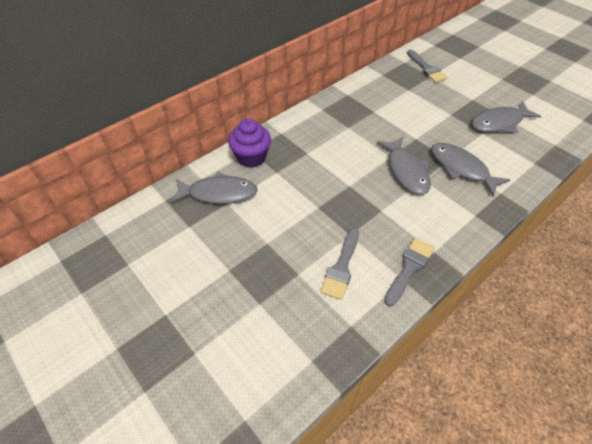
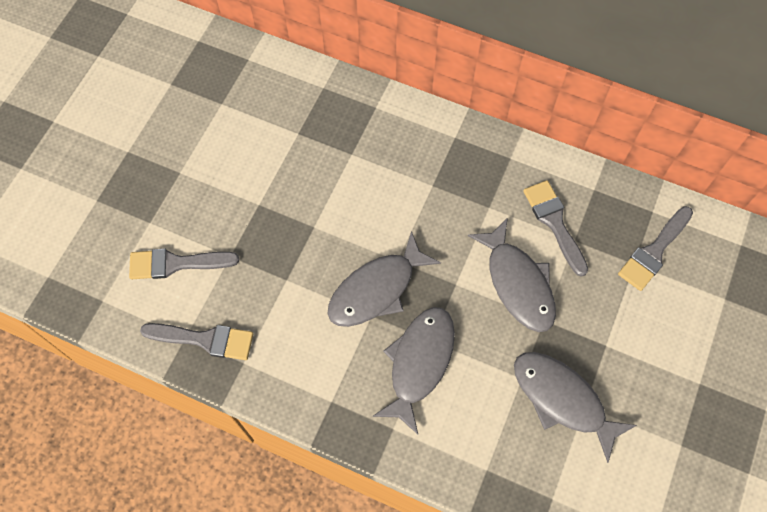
camera: 65 degrees right, 15 degrees up
(219, 193) = (233, 88): grey fish -> grey fish (518, 283)
(251, 157) = (310, 94): purple cupcake -> none
(395, 93) = (554, 223): none -> grey brush

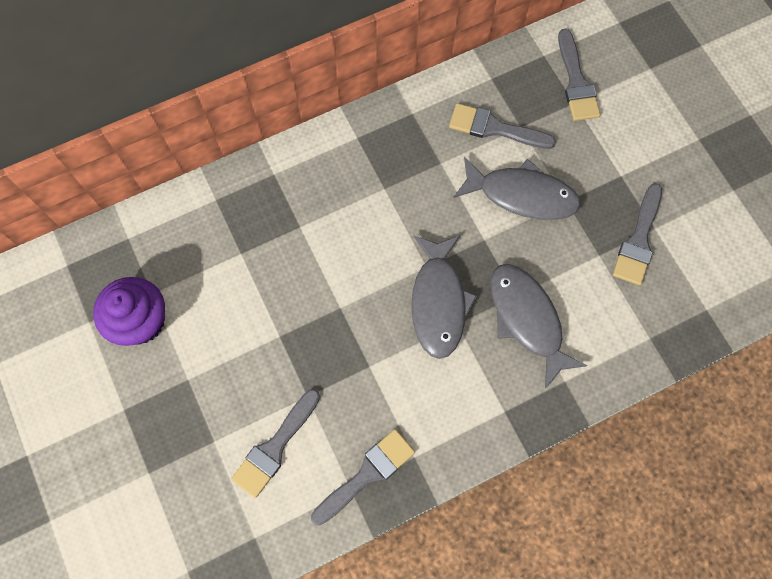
camera: 50 degrees left, 5 degrees up
(196, 113) = (141, 321): none -> purple cupcake
(562, 399) = (638, 240): grey fish -> grey brush

